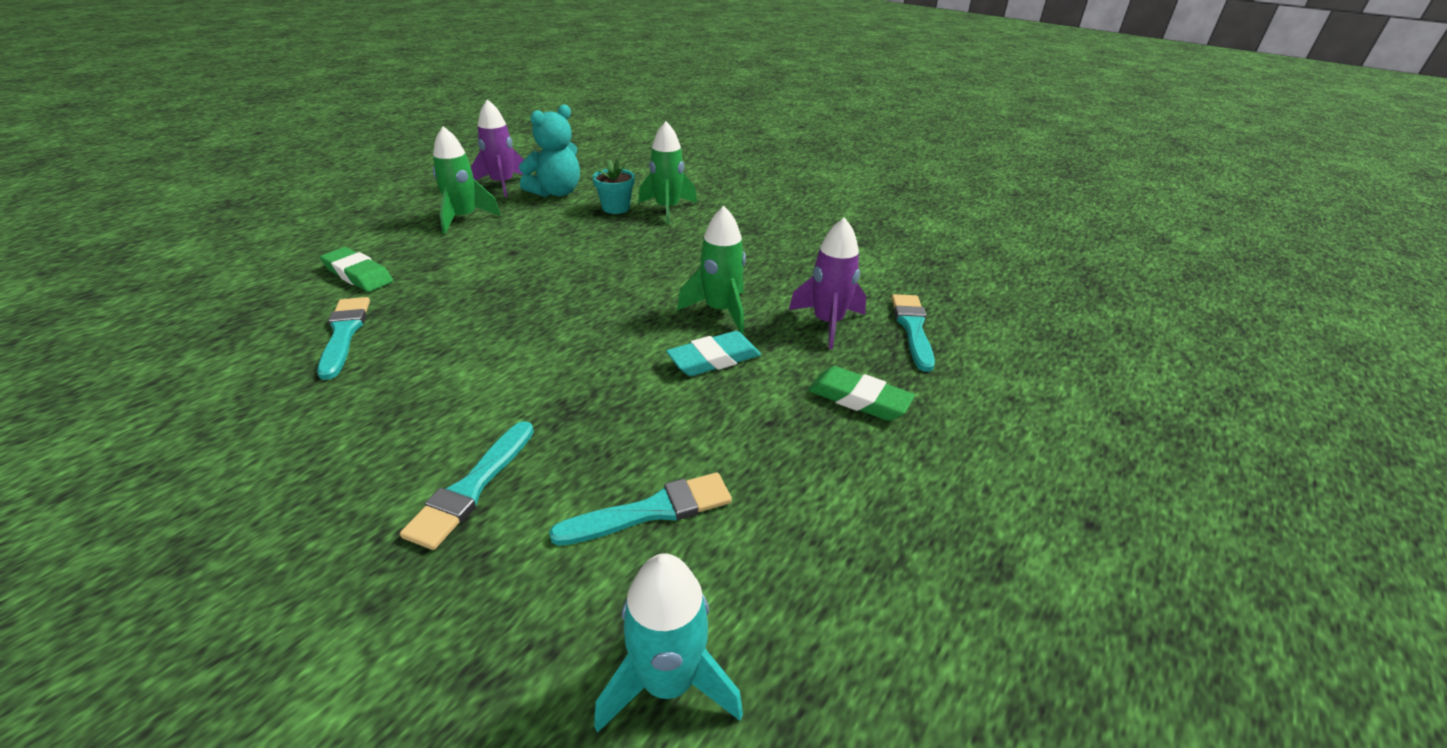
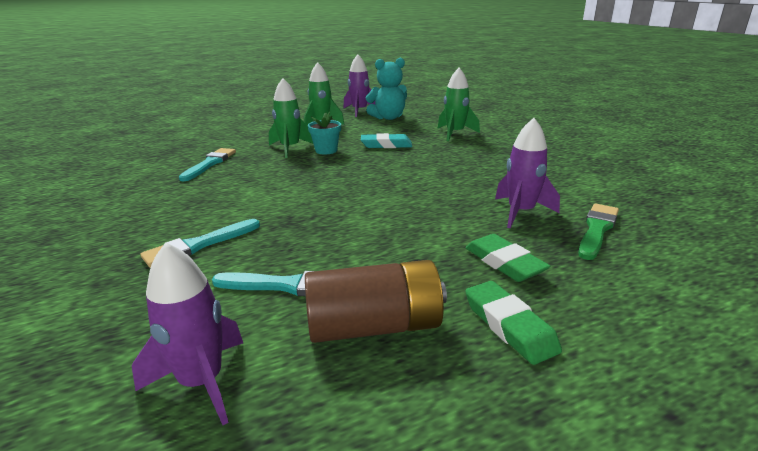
camera: 30 degrees right, 10 degrees down
(358, 275) = (242, 140): green eraser -> green eraser (509, 326)
(616, 208) = (419, 129): turquoise flower pot -> turquoise flower pot (326, 150)
(668, 681) = (202, 382): turquoise rocket -> purple rocket
(714, 359) = (410, 216): turquoise eraser -> turquoise eraser (386, 145)
(720, 311) = (440, 191): green rocket -> green rocket (290, 148)
(794, 529) = (374, 326): none -> brown battery
(912, 328) = (597, 229): turquoise brush -> green brush

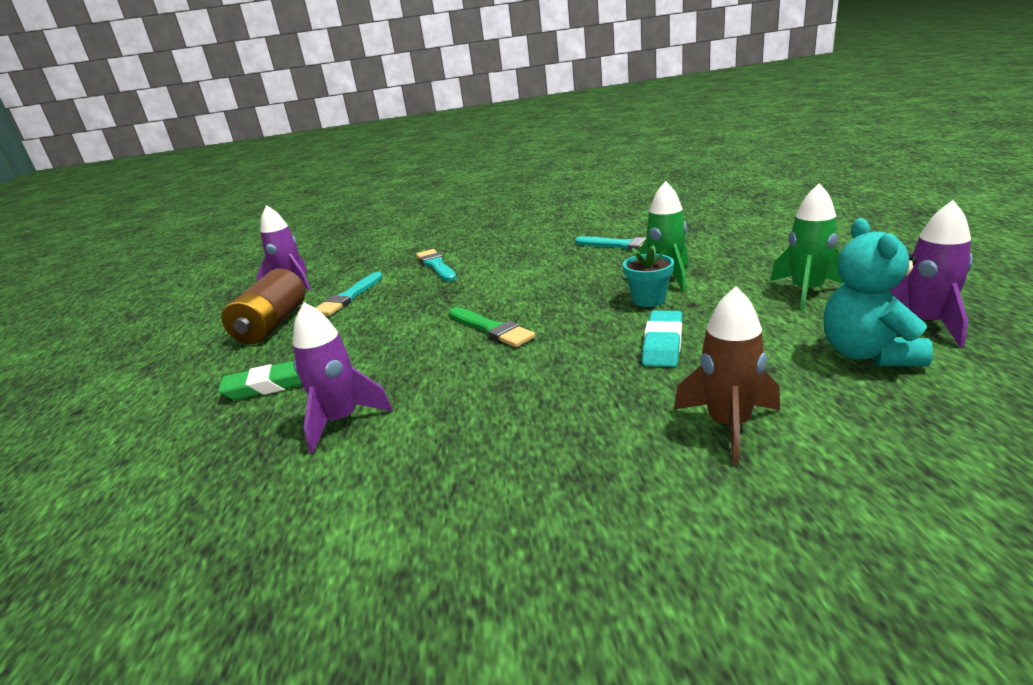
camera: 110 degrees right, 0 degrees up
(455, 133) = (728, 425): green rocket -> brown rocket
(509, 326) = (207, 372): green eraser -> none
(597, 229) = (245, 470): green brush -> green brush (491, 329)

